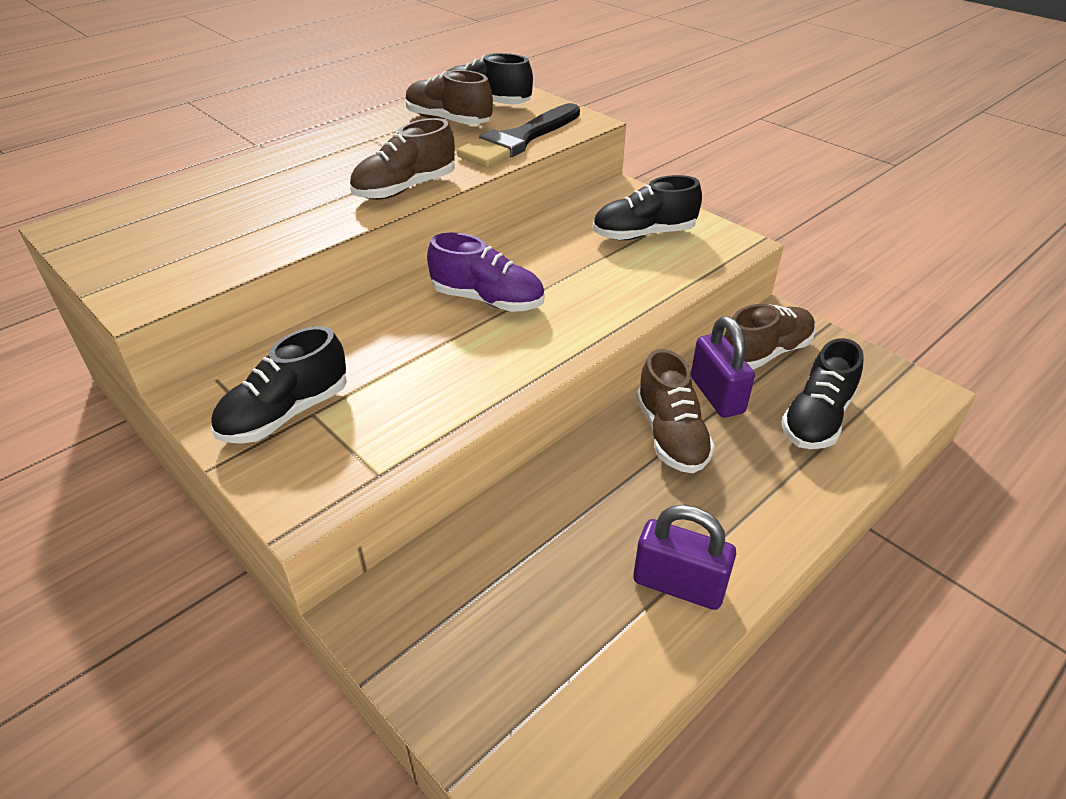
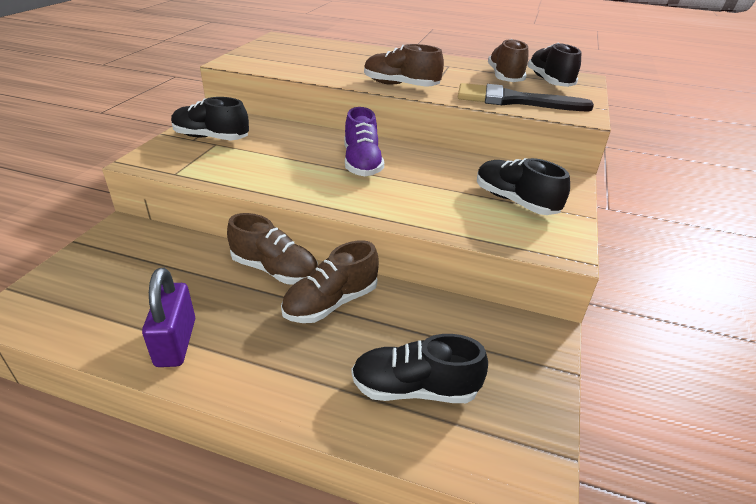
camera: 60 degrees right, 5 degrees down
(717, 395) = (398, 317): purple padlock -> none
(765, 353) = (482, 335): brown shoe -> brown shoe (275, 270)

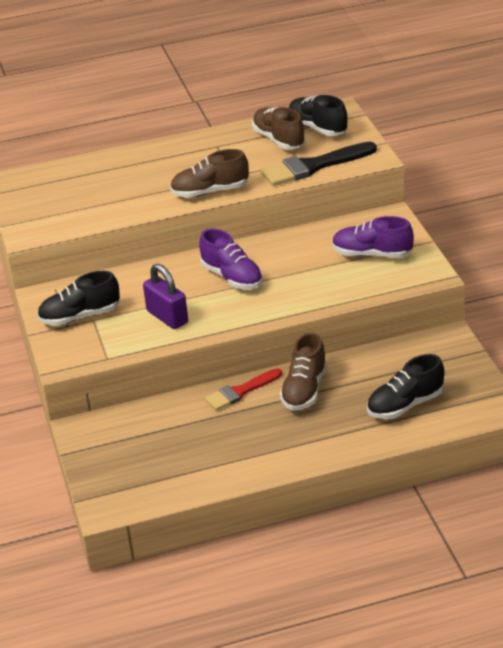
camera: 30 degrees left, 0 degrees up
(176, 342) = (241, 461): purple padlock -> purple padlock (167, 317)
(275, 270) = (240, 391): brown shoe -> red brush
(515, 201) = (372, 254): black shoe -> purple shoe

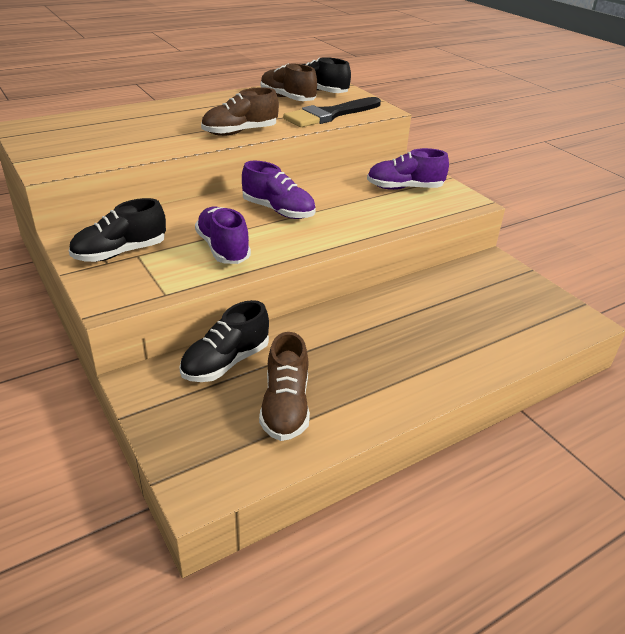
camera: 20 degrees left, 0 degrees up
(167, 317) = (223, 248): purple padlock -> purple shoe
(240, 391) = (316, 324): red brush -> none
(304, 390) = (383, 318): brown shoe -> brown shoe (285, 406)
(405, 405) = (495, 325): black shoe -> black shoe (226, 362)

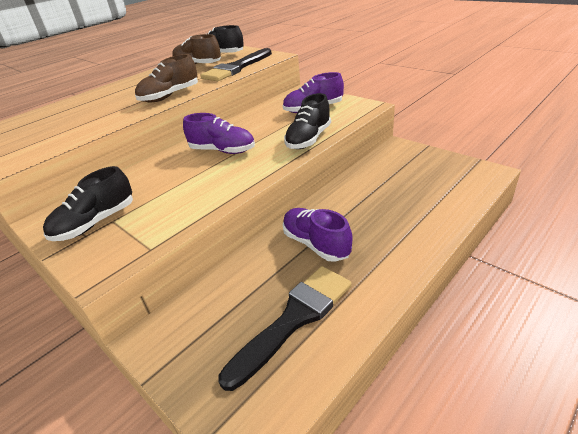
camera: 10 degrees left, 0 degrees up
(223, 248) = (188, 193): purple shoe -> purple shoe (316, 244)
(226, 362) = (224, 293): black shoe -> black shoe (308, 139)
(285, 406) = (294, 319): brown shoe -> black brush

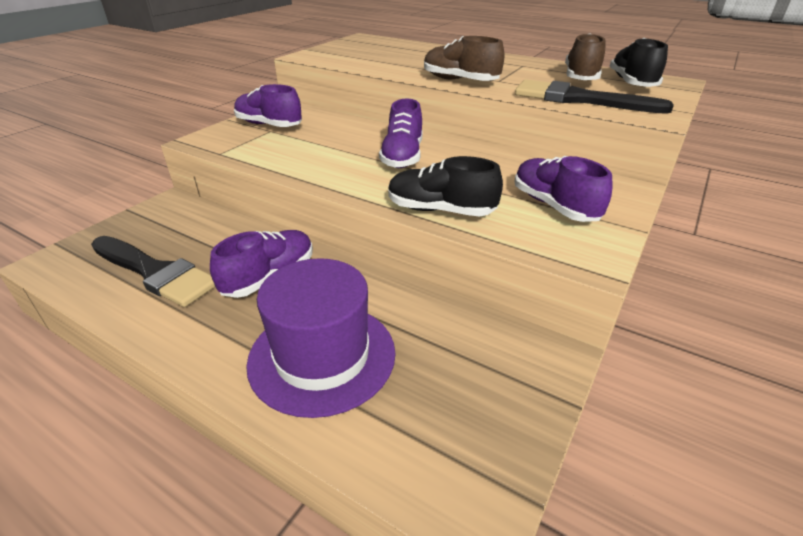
camera: 75 degrees right, 0 degrees up
(95, 223) = (269, 125): black shoe -> purple shoe
(402, 215) = (322, 356): none -> purple hat

